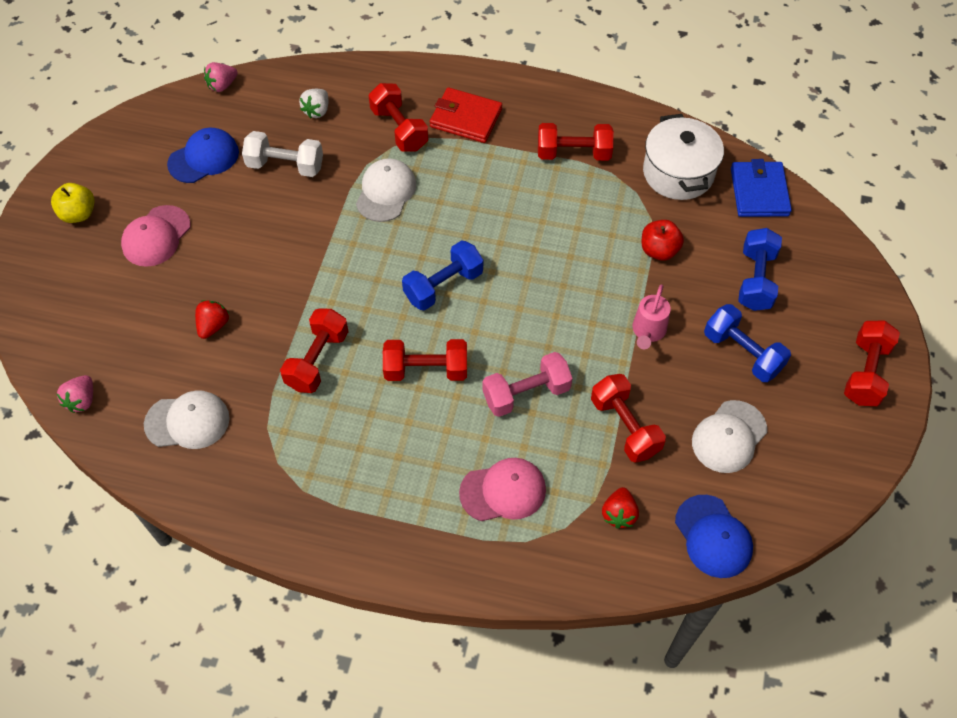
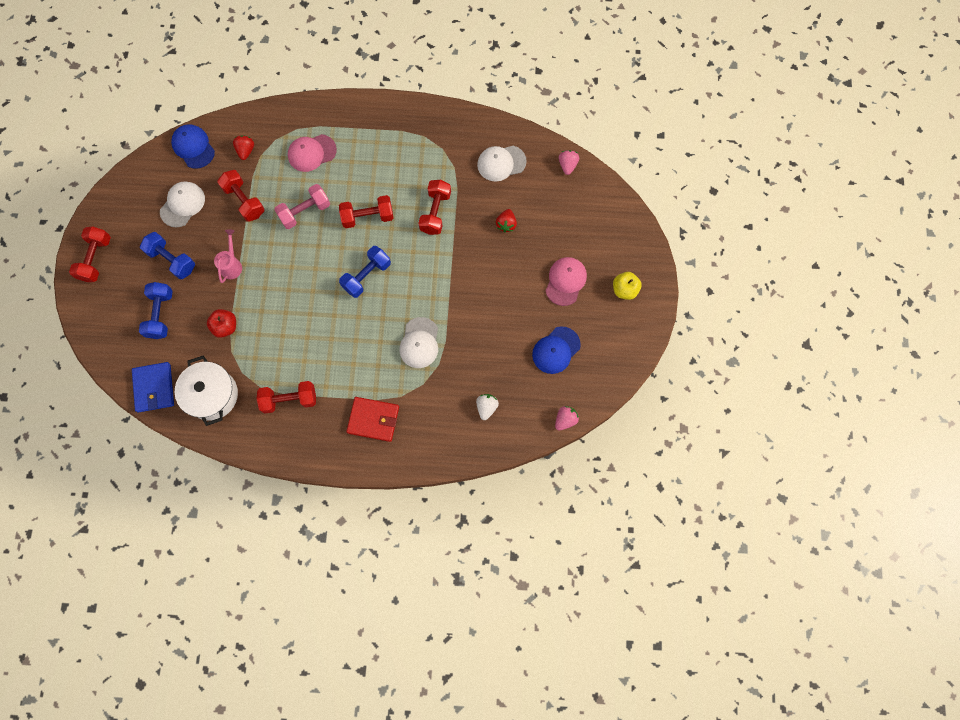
camera: 170 degrees right, 15 degrees up
(285, 165) = (496, 353): white dumbbell -> none
(399, 129) = (421, 400): red dumbbell -> none

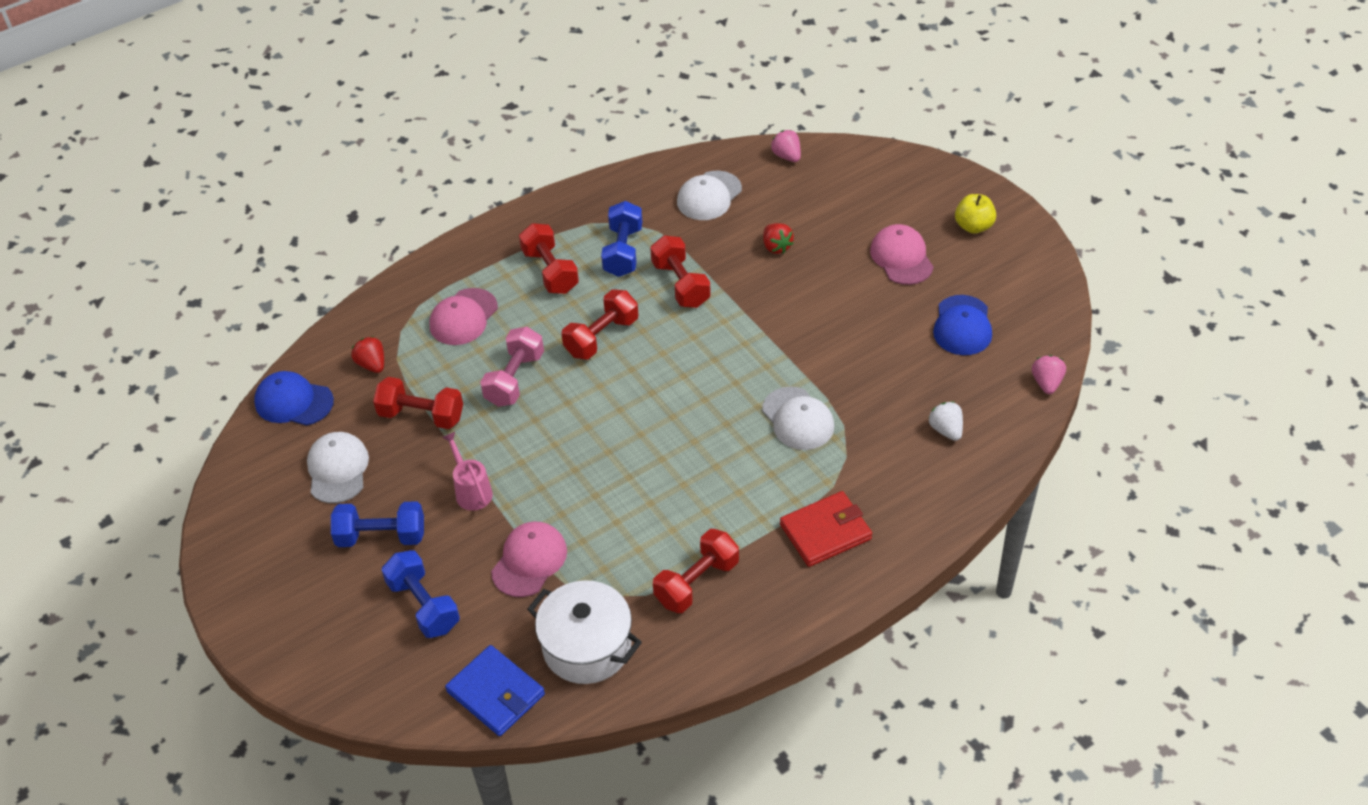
camera: 35 degrees left, 25 degrees down
(96, 259) = (266, 603): red dumbbell -> red dumbbell (550, 271)
(225, 327) = (529, 561): red apple -> pink cap
(367, 276) = (662, 394): blue dumbbell -> blue dumbbell (623, 251)

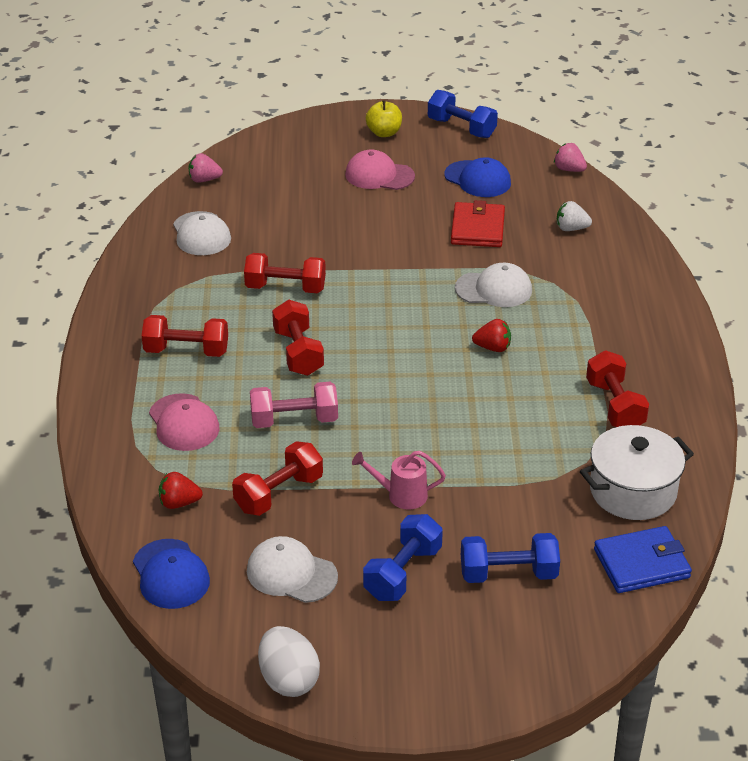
camera: 60 degrees left, 10 degrees down
(227, 525) = (288, 680): none -> white egg
(293, 401) = (170, 574): blue cap -> blue cap turned 75 degrees counterclockwise
(514, 379) = (294, 420): pink dumbbell -> pink dumbbell turned 60 degrees counterclockwise
(529, 561) = (513, 489): pink cap -> none
(623, 251) = (211, 302): blue dumbbell -> blue dumbbell (461, 128)
(776, 247) = (299, 225): red strawberry -> red strawberry (493, 348)
(825, 532) = (619, 322): red wallet -> red wallet (477, 228)

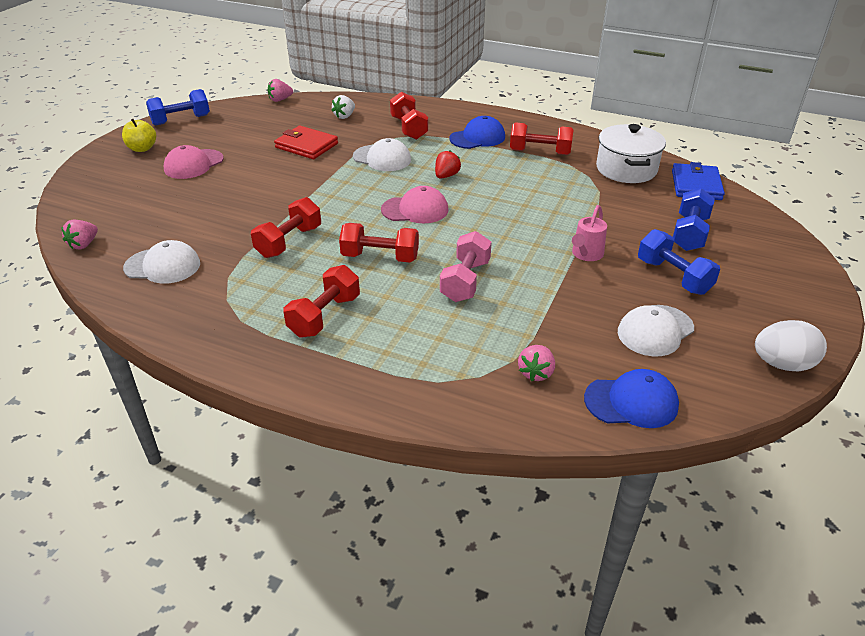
camera: 65 degrees left, 0 degrees up
(179, 503) = (536, 373): red strawberry -> pink strawberry
(183, 423) = (426, 343): pink cap -> pink cap (415, 210)
(279, 494) = (553, 312): red dumbbell -> red dumbbell (409, 128)
(477, 179) = (250, 131): blue cap -> blue cap (477, 138)
(494, 289) = (382, 158): white cap -> white cap turned 90 degrees clockwise

